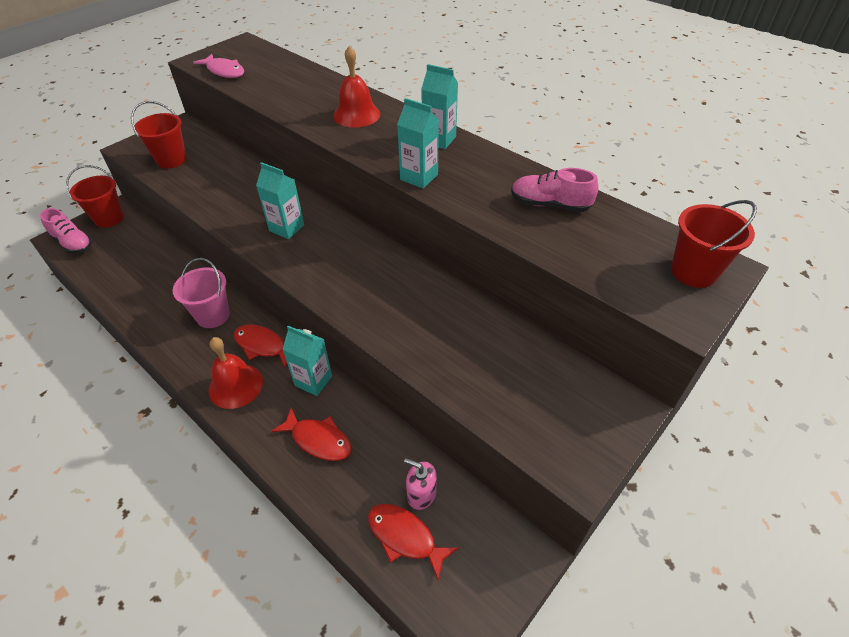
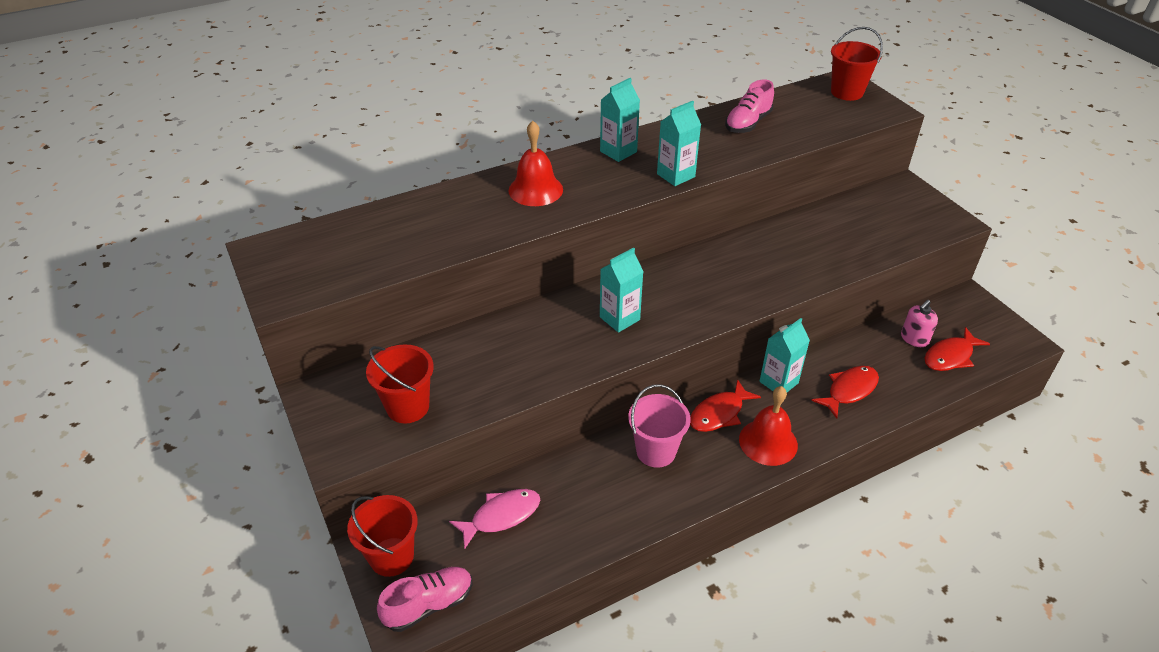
camera: 70 degrees left, 5 degrees down
(224, 71) = (341, 274): pink fish -> pink fish (501, 516)

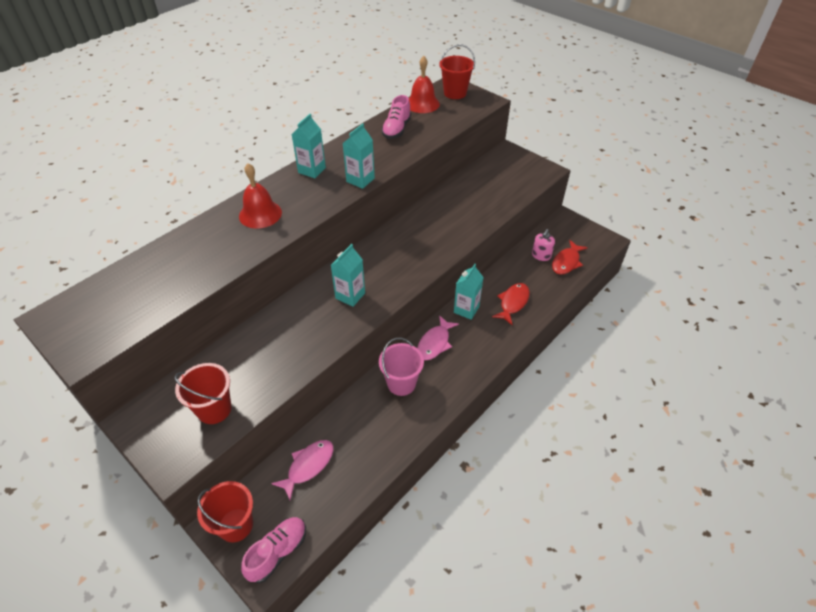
camera: 20 degrees left, 5 degrees up
(719, 413) = (435, 343): red fish -> pink fish
(768, 442) = (473, 354): red bell -> red bell (422, 104)

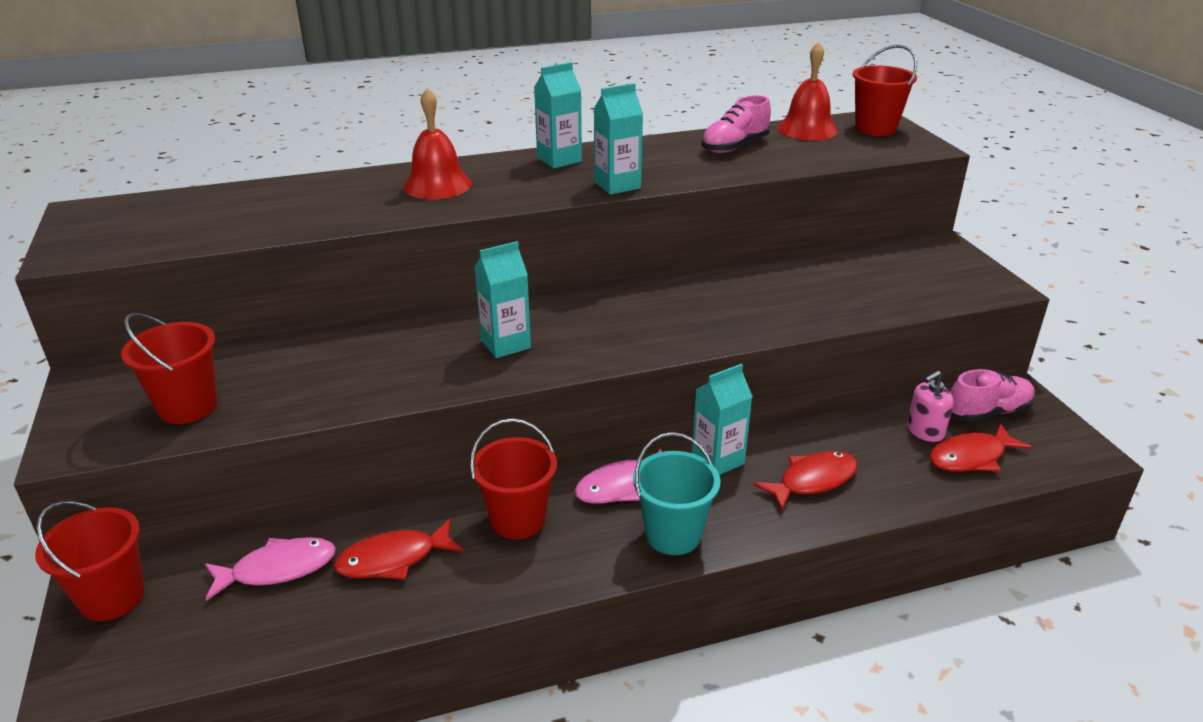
camera: 30 degrees right, 15 degrees down
(277, 552) = (124, 664): pink shoe -> pink shoe (988, 412)
(360, 432) = (393, 559): none -> red fish
(401, 383) = (518, 519): pink bucket -> red bucket
(475, 358) = (673, 535): none -> turquoise bucket

